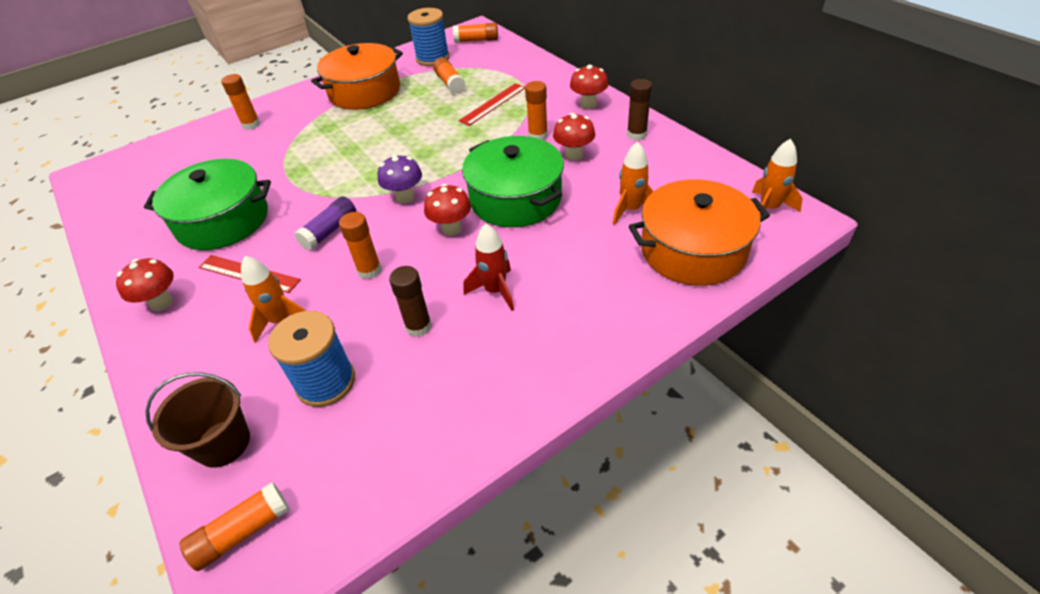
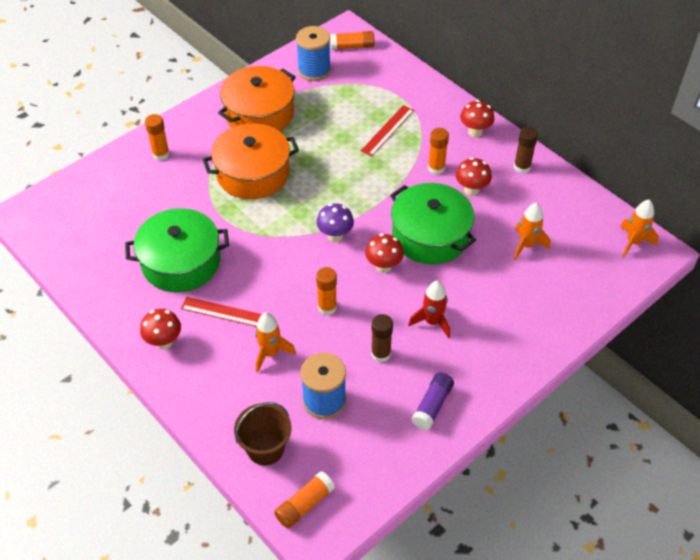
camera: 10 degrees left, 5 degrees up
(330, 231) = (281, 271): purple glue stick -> purple glue stick (432, 405)
(450, 83) = (340, 103): orange glue stick -> none
(693, 250) = (578, 282): orange pot -> orange pot (253, 173)

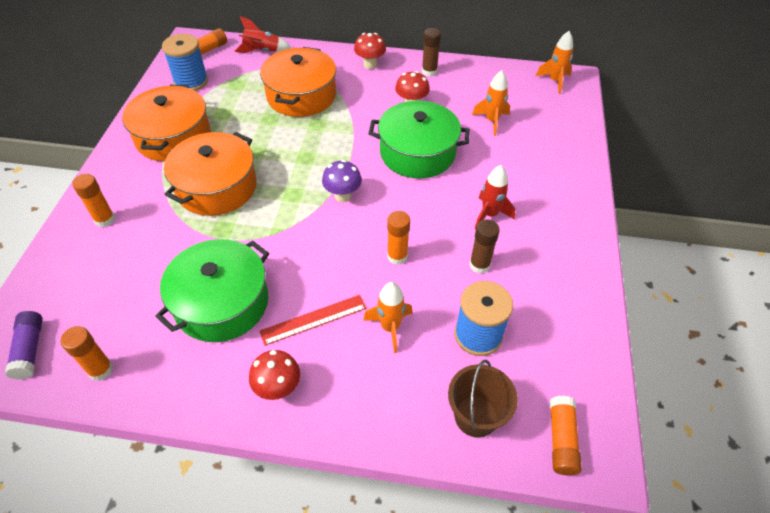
camera: 40 degrees left, 0 degrees up
(383, 266) = (407, 196): red mushroom -> none
(387, 130) = (301, 96): red ruler -> orange pot
(396, 70) = (262, 51): none -> red rocket
(432, 405) = (561, 278): purple glue stick -> purple glue stick (30, 349)
(436, 168) = (368, 103): orange glue stick -> orange glue stick (101, 370)

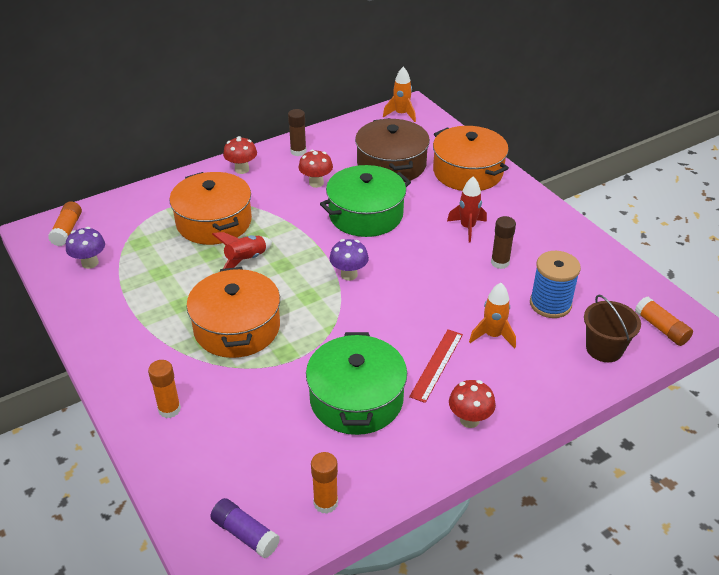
camera: 40 degrees left, 10 degrees down
(173, 137) = (140, 314): orange pot -> orange pot (468, 172)
(191, 82) = (90, 263): blue spool -> purple mushroom
(262, 51) = (125, 205): red rocket -> red rocket (246, 260)
(397, 256) = (440, 290): orange glue stick -> none
(492, 121) = (391, 164): orange rocket -> brown pot

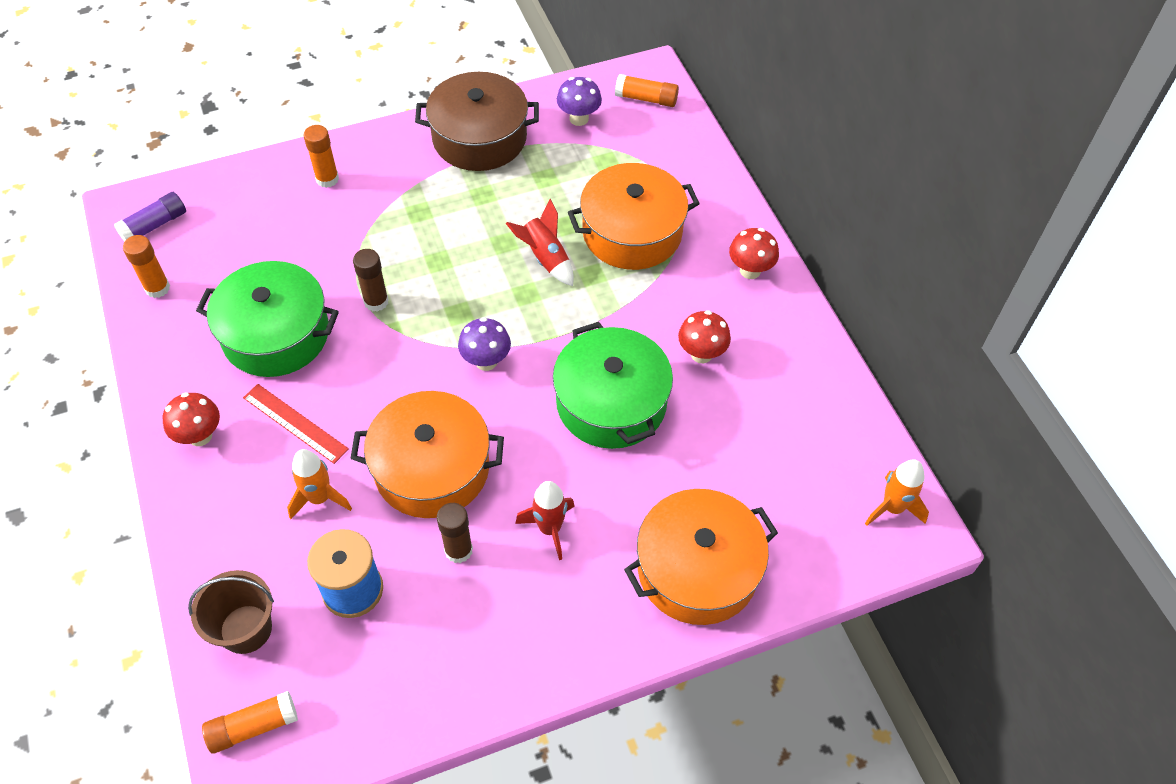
camera: 100 degrees right, 15 degrees up
(237, 327) = (426, 240): orange pot -> orange pot (432, 468)
(298, 151) = (789, 342): brown glue stick -> brown glue stick (376, 301)
(391, 164) = (736, 461): brown pot -> brown pot (479, 138)

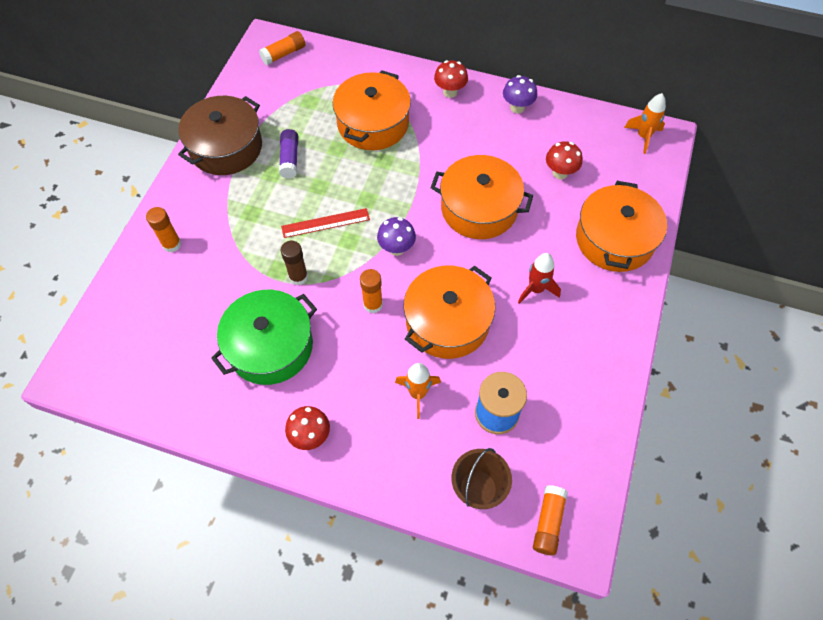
camera: 50 degrees left, 5 degrees up
(154, 225) = (103, 367): purple glue stick -> purple glue stick (290, 159)
(157, 288) = (162, 395): orange glue stick -> orange glue stick (373, 304)
(295, 423) = (350, 375): red ruler -> red ruler (325, 223)
(458, 550) = (514, 342): brown glue stick -> none
(545, 258) = (350, 174): red rocket -> none
(579, 119) = (264, 93): purple mushroom -> purple mushroom (517, 107)
(611, 402) = (479, 208): green pot -> orange pot
(701, 354) = (484, 148): red mushroom -> red mushroom (560, 173)

